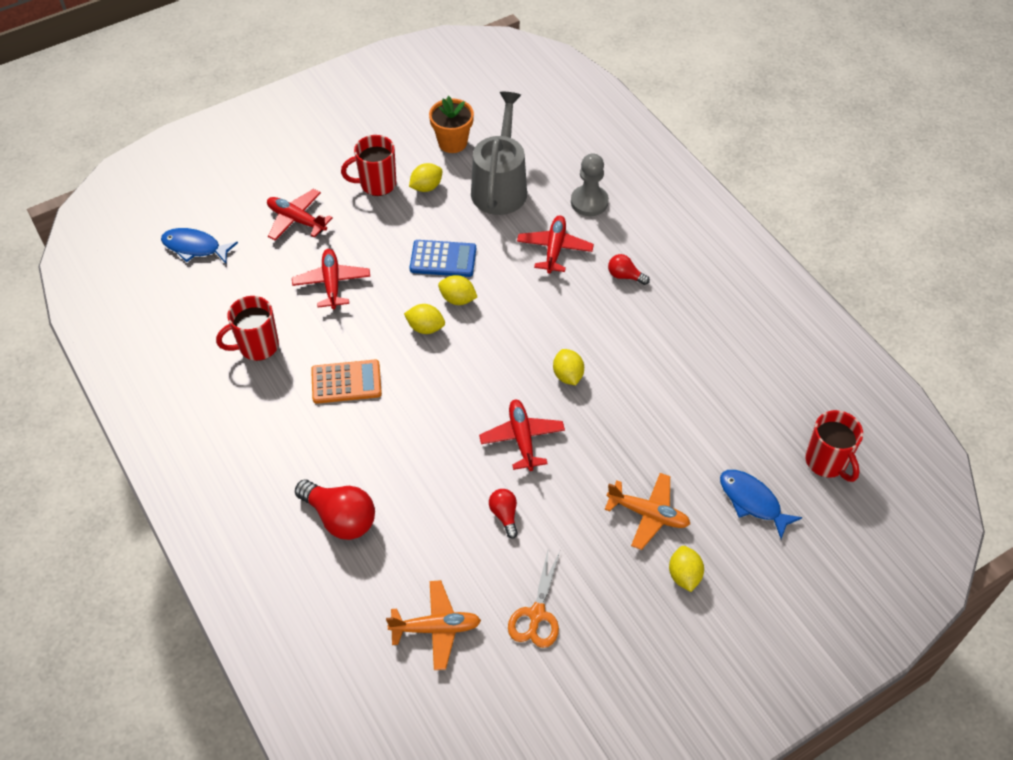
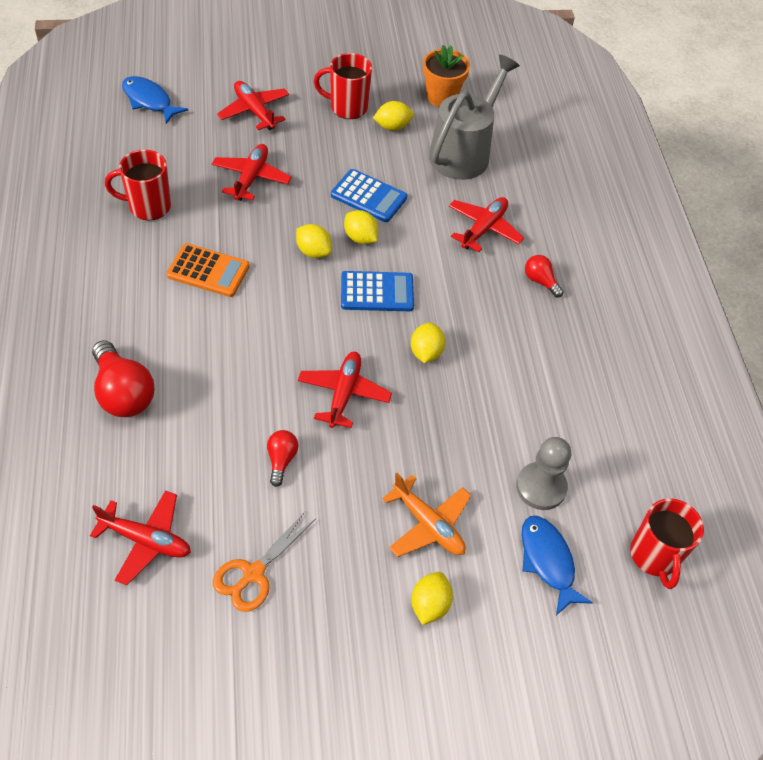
camera: 20 degrees right, 0 degrees up
(436, 628) = (146, 540): orange plane -> red plane
(499, 341) = (377, 292): none -> blue calculator
(589, 202) = (544, 199): grey pawn -> grey pawn (541, 487)

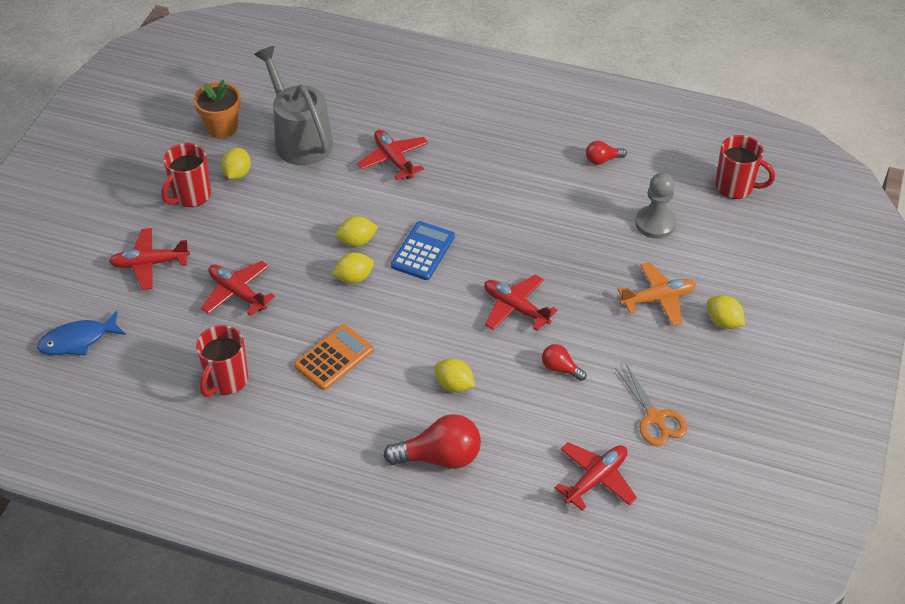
camera: 60 degrees left, 5 degrees down
(368, 196) = (312, 219): blue calculator -> none
(426, 352) = (501, 243): yellow lemon -> yellow lemon (454, 385)
(540, 281) = (468, 147): red light bulb -> red light bulb (602, 160)
(548, 561) = (716, 244): blue fish -> none

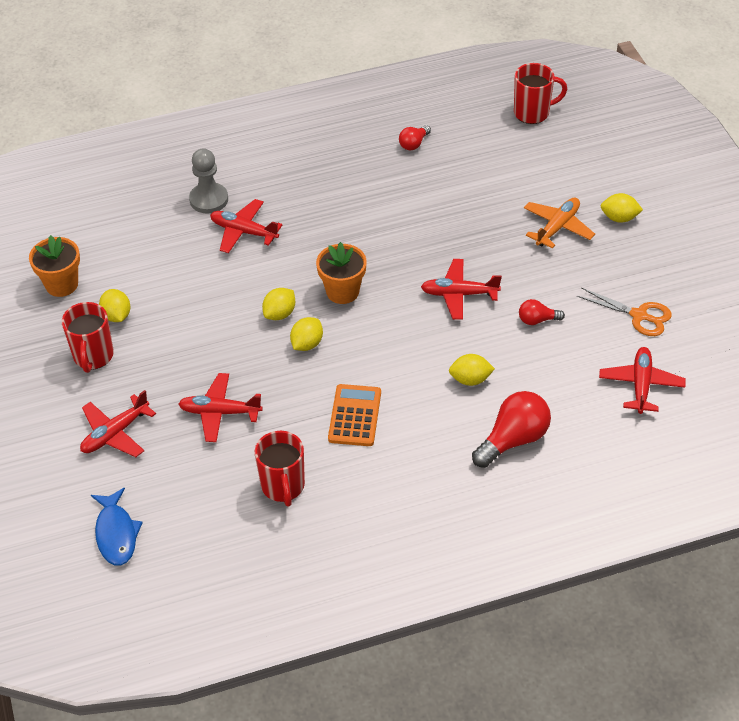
camera: 35 degrees left, 0 degrees up
(78, 340) = (116, 533): blue fish -> blue fish turned 45 degrees counterclockwise
(299, 138) = (143, 257): grey watering can -> none
(423, 251) = (342, 291): blue calculator -> orange flower pot
(655, 223) = (501, 172): grey pawn -> grey pawn (209, 199)

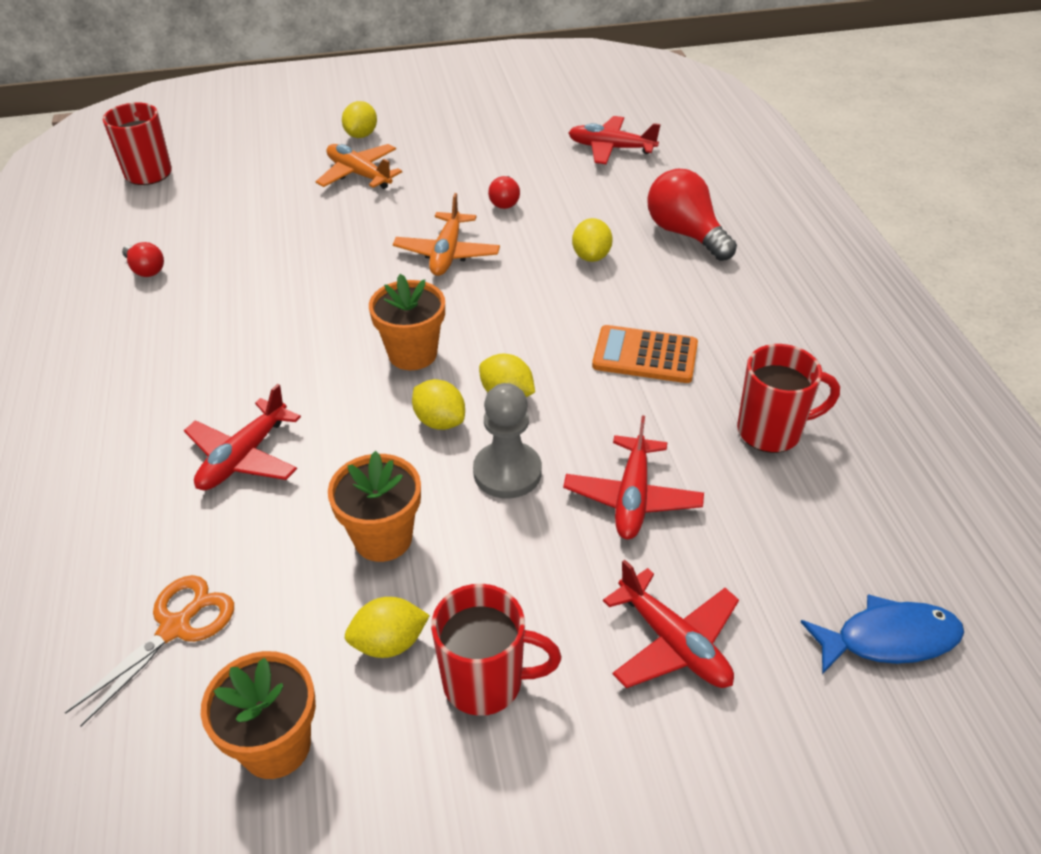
camera: 85 degrees left, 5 degrees down
(185, 302) = (383, 538): none -> orange flower pot
(209, 199) = (143, 501): grey pawn -> grey pawn (507, 472)
(459, 294) = (447, 253): red plane -> orange plane
(639, 315) = (513, 139): orange scissors -> orange scissors (175, 627)

